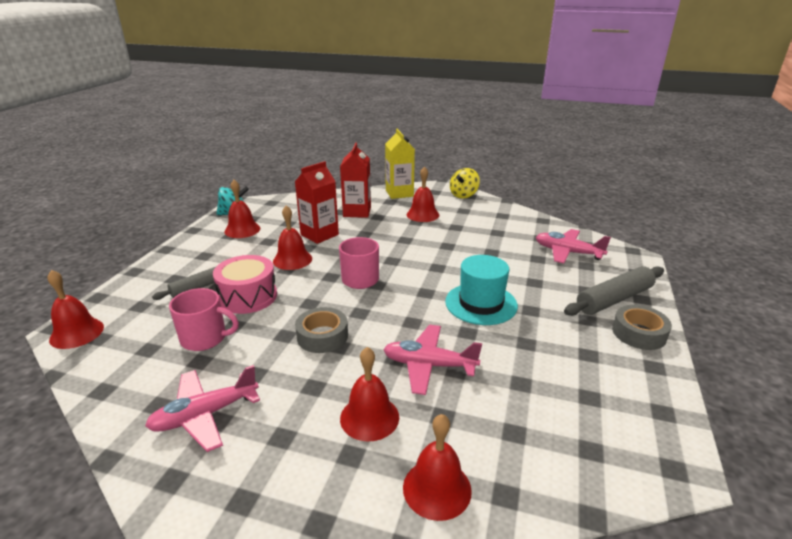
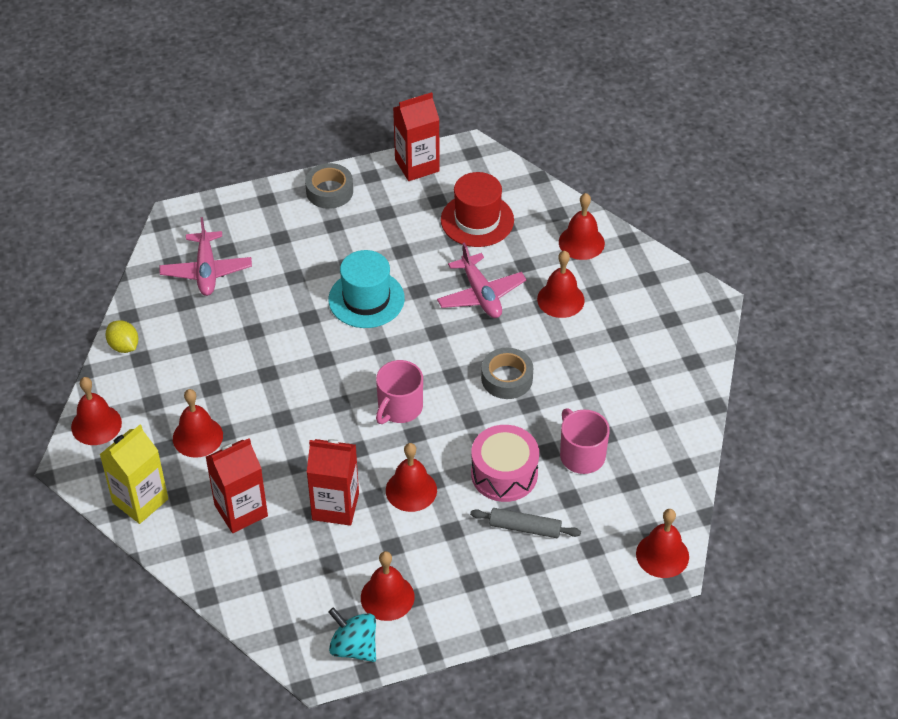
camera: 125 degrees left, 20 degrees up
(205, 415) = (642, 386): pink plane -> none
(463, 195) = (96, 425): yellow spinning top -> red bell
(517, 213) = (124, 346): none -> yellow lemon
(538, 412) = (477, 220): none -> red hat
(614, 299) = (283, 216): grey rolling pin -> none
(661, 407) = (417, 165): none -> red carton

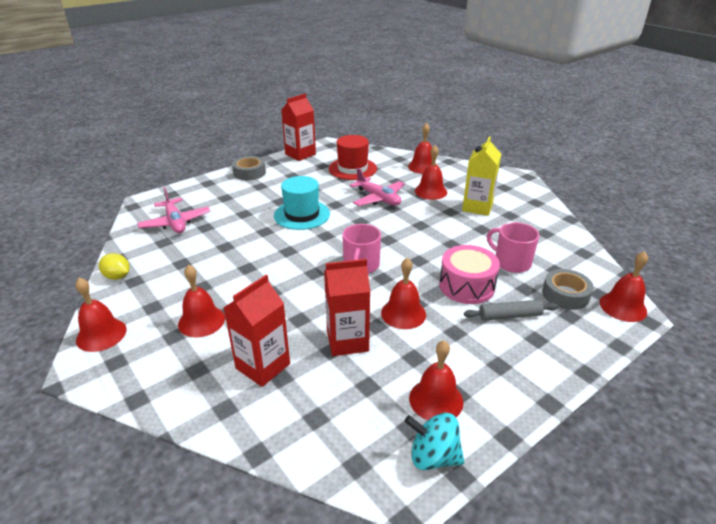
camera: 20 degrees left, 15 degrees down
(140, 501) = (159, 384): yellow carton -> yellow carton (477, 207)
(507, 378) = (426, 234): grey tape -> grey tape (565, 294)

